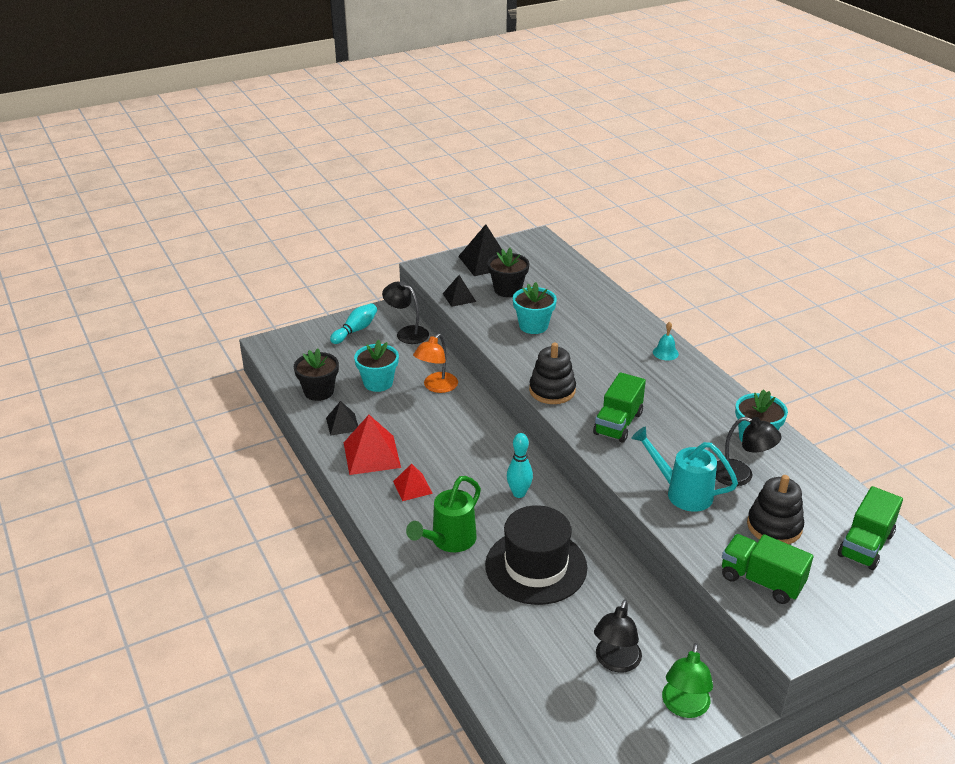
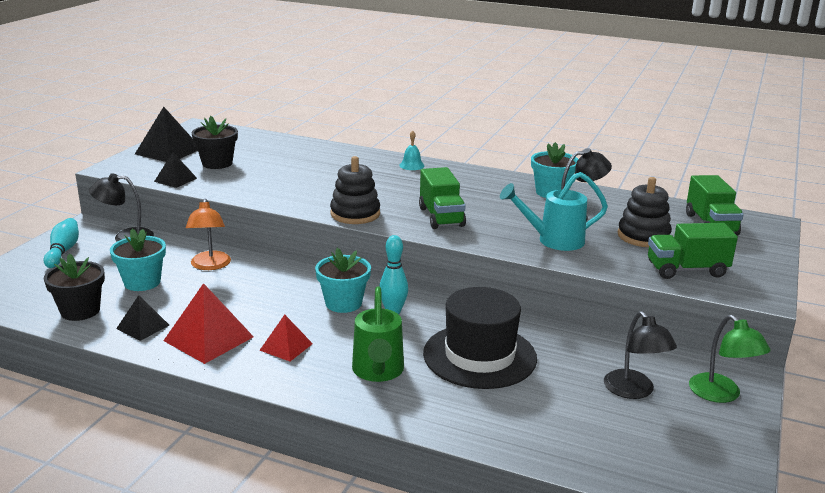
camera: 40 degrees left, 10 degrees down
(533, 326) = (276, 179): turquoise flower pot -> turquoise flower pot (343, 303)

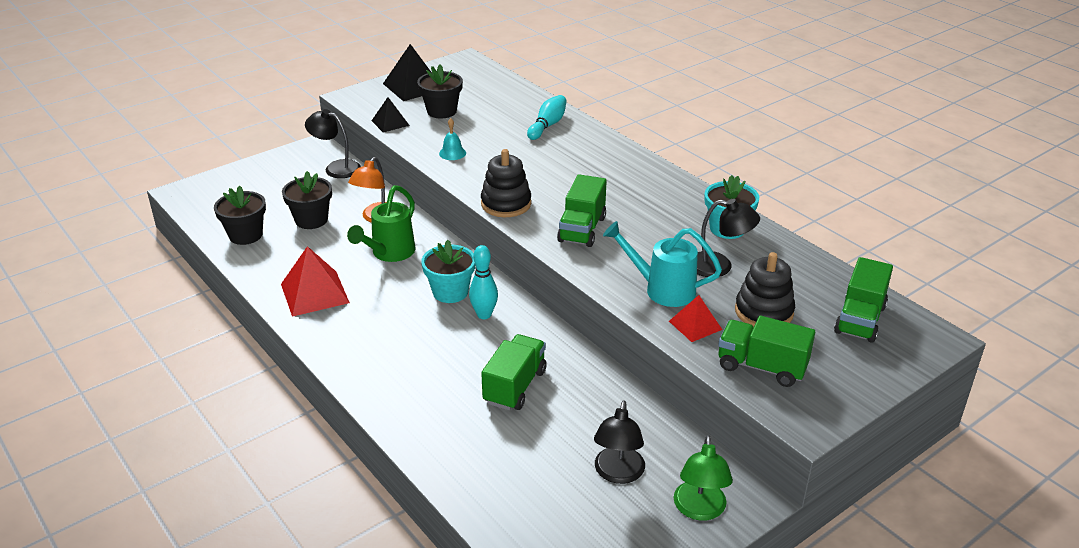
camera: 30 degrees right, 10 degrees up
(63, 251) = (279, 170): turquoise bowling pin -> turquoise bowling pin (547, 125)
(142, 282) = (311, 220): turquoise flower pot -> black flower pot
(143, 327) = (277, 265): black pyramid -> none
(286, 347) = (365, 321): red pyramid -> red pyramid (695, 325)
(378, 372) = (415, 372): green watering can -> green watering can (389, 253)
(411, 165) = (619, 157): turquoise bell -> turquoise bell (452, 153)
(479, 356) = (515, 386): black hat -> green truck

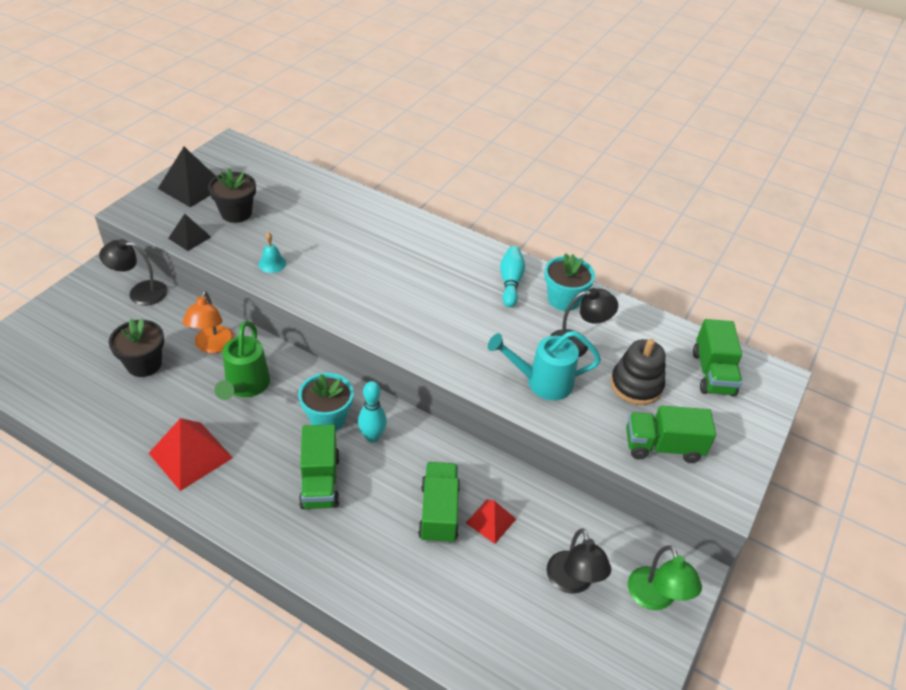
camera: 25 degrees left, 10 degrees up
(245, 235) = (80, 400): black flower pot -> none
(506, 204) = (354, 315): black stacking toy -> none
(547, 125) = (349, 212): turquoise bowling pin -> turquoise bowling pin (510, 282)
(582, 229) = (439, 329): green truck -> green truck (320, 481)
(695, 325) = (588, 415): red pyramid -> red pyramid (491, 521)

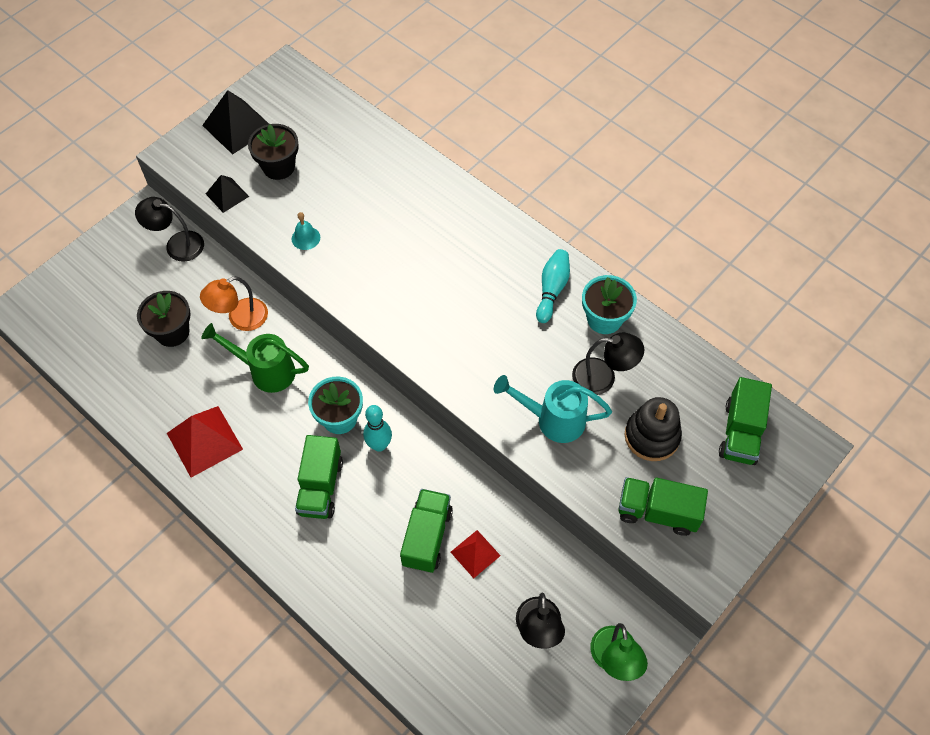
camera: 15 degrees right, 15 degrees up
(212, 346) = (240, 318): orange lamp -> orange lamp turned 45 degrees clockwise
(245, 387) = (266, 371): green watering can -> green watering can turned 90 degrees clockwise

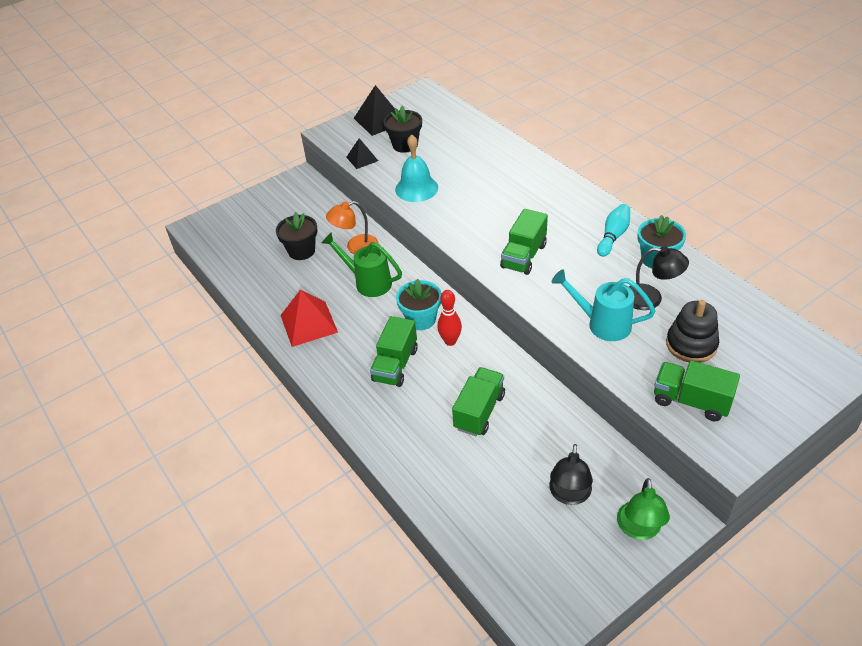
camera: 15 degrees right, 15 degrees down
(177, 244) = (319, 198): black lamp -> none
(305, 238) = (416, 188): turquoise bell -> turquoise bell, size x1.88
(379, 445) = (450, 341): turquoise bowling pin -> red bowling pin
(475, 554) = (520, 429): red pyramid -> none
(740, 433) = (775, 350): green truck -> green truck (524, 256)

